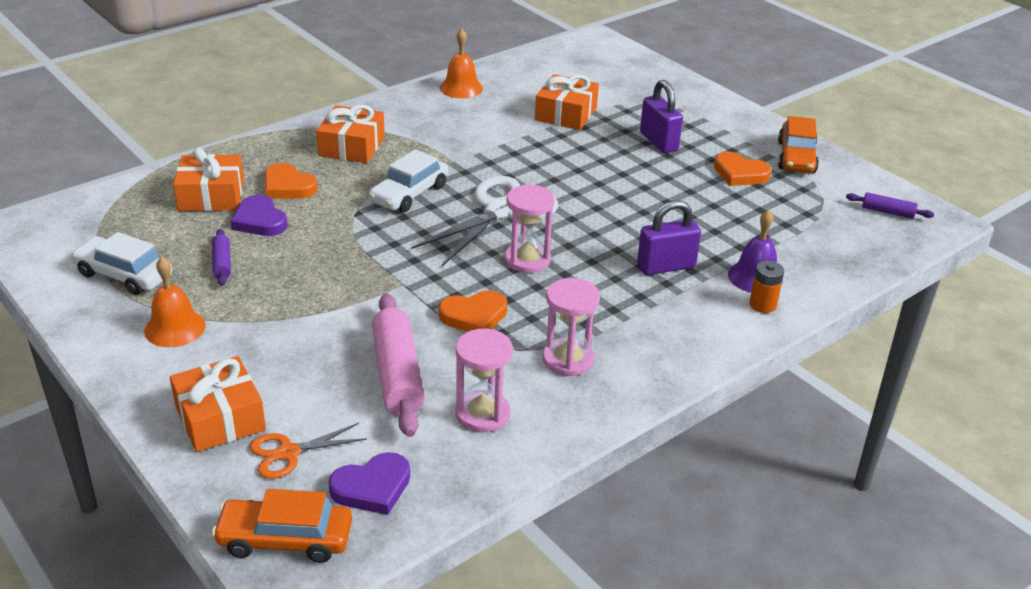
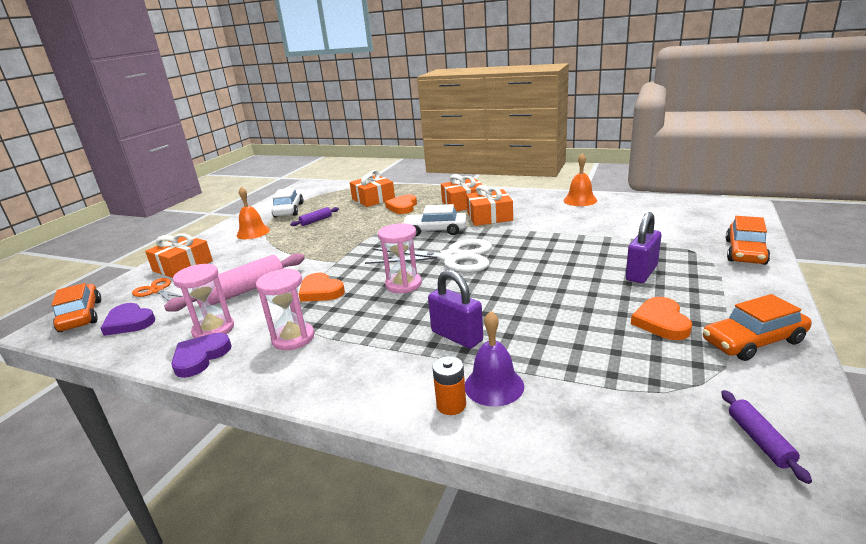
camera: 65 degrees right, 10 degrees down
(259, 220) = (363, 213): purple heart -> purple heart (200, 357)
(566, 114) = (612, 233): orange gift -> orange gift (489, 217)
(678, 88) = (745, 252): none -> orange car

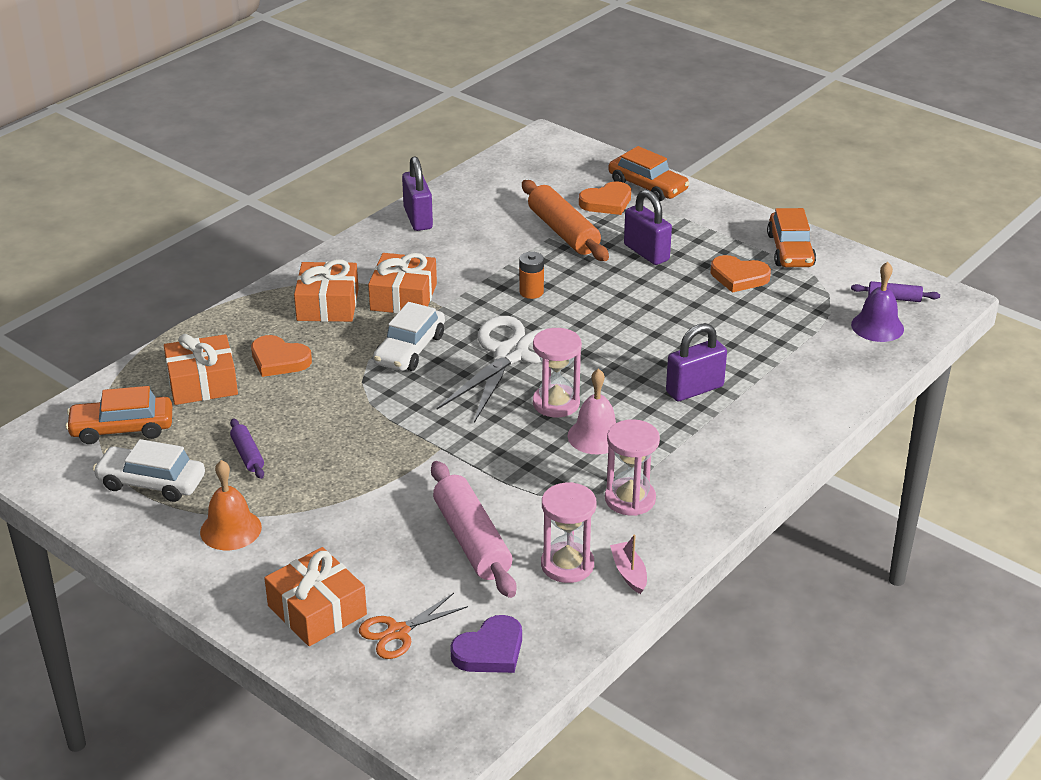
camera: 75 degrees left, 10 degrees up
(81, 316) = (428, 710): orange car -> orange car (122, 428)
(200, 357) = (629, 573): purple heart -> pink boat
(320, 291) = (524, 470): orange heart -> orange heart (607, 202)
(369, 307) = (595, 436): none -> pink bell
(451, 405) = (798, 414): orange battery -> orange battery (531, 292)
(494, 386) = (783, 387): purple bell -> purple bell (877, 326)
(580, 200) = (418, 218): orange bell -> purple padlock
(626, 239) = (563, 232): none -> orange rolling pin

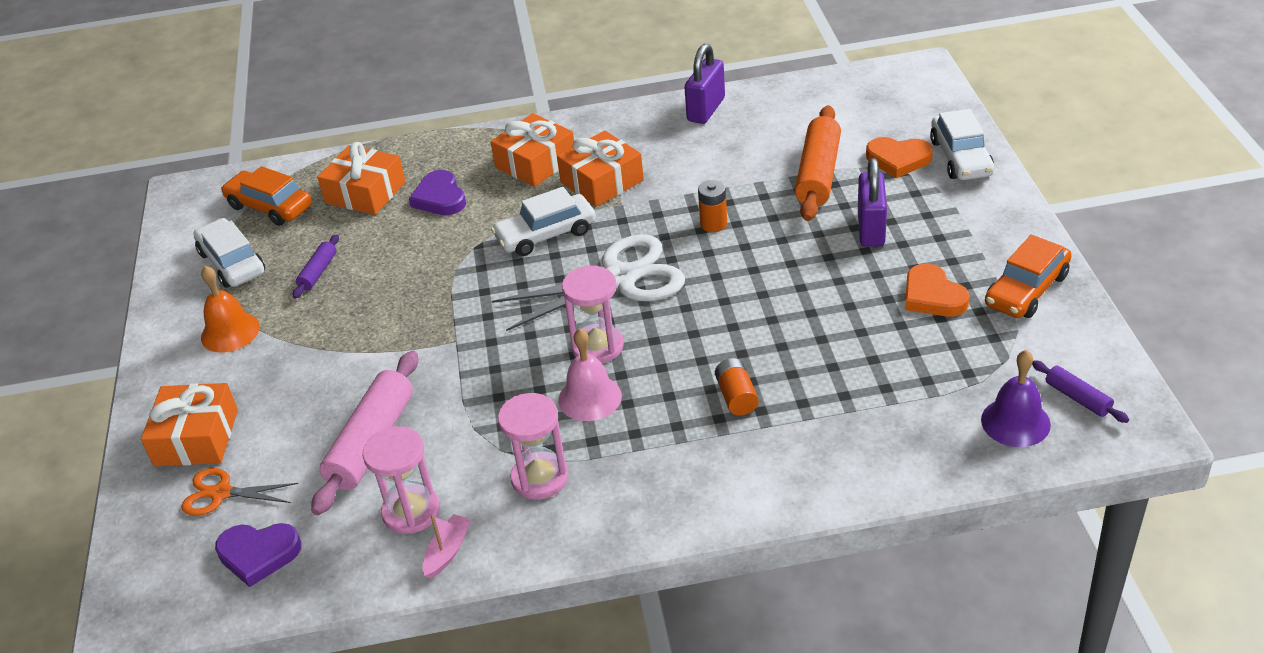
camera: 45 degrees right, 5 degrees up
(279, 360) = (440, 198): orange heart -> purple heart
(647, 186) = (961, 158): orange car -> white car
(694, 389) = (736, 397): purple padlock -> orange battery

